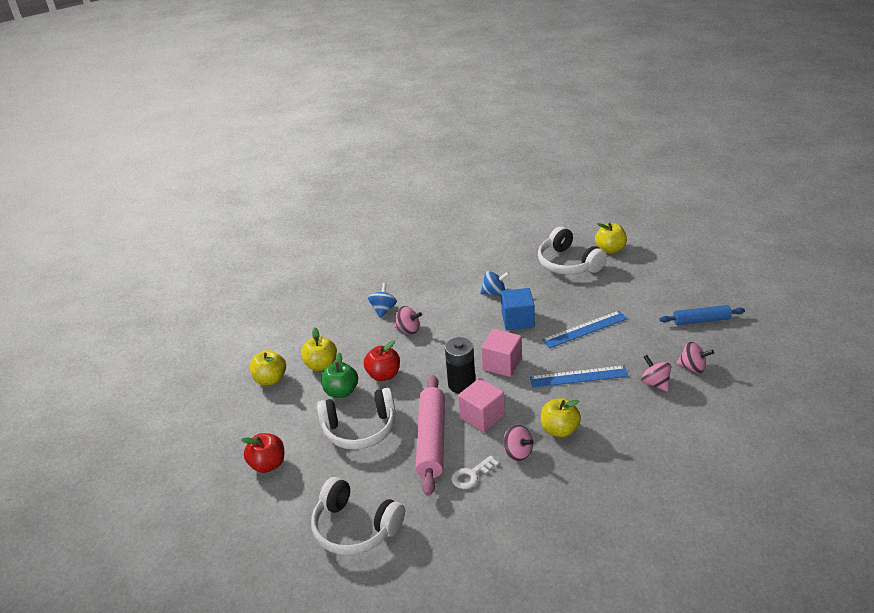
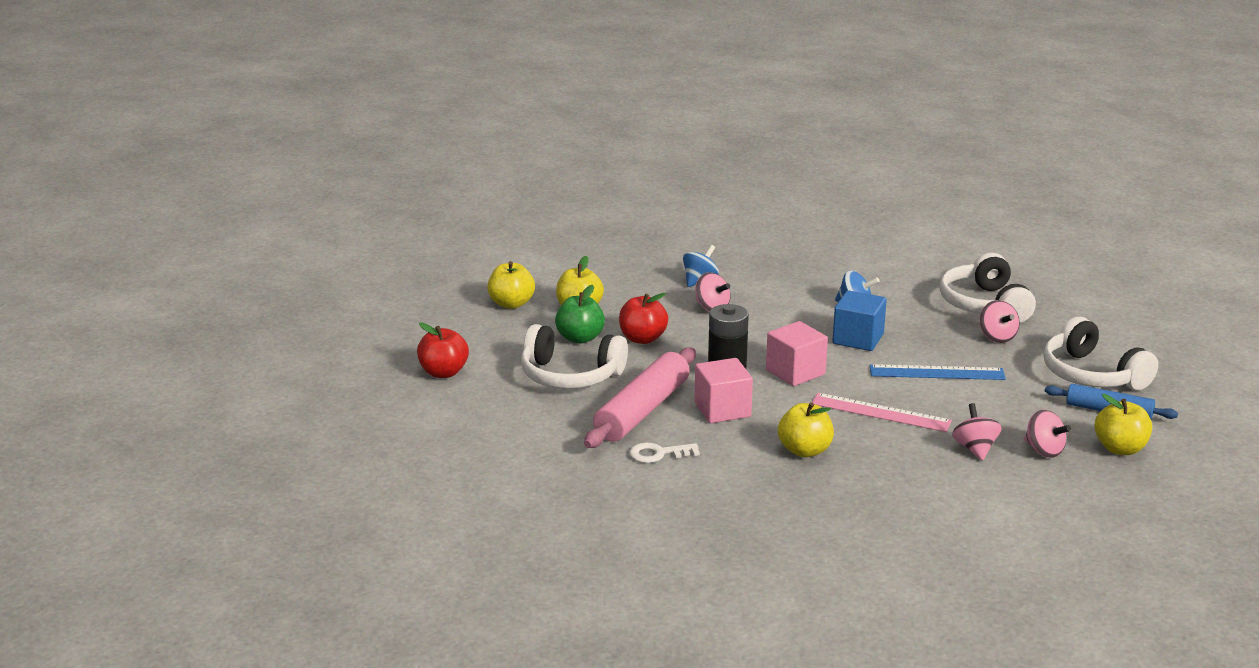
camera: 25 degrees right, 10 degrees down
(355, 528) = (488, 452): white headphones -> white headphones (1092, 375)
(517, 452) = (732, 453): pink spinning top -> pink spinning top (997, 337)
(578, 376) = (880, 412): blue ruler -> pink ruler
(610, 249) = (1059, 307): yellow apple -> yellow apple (1120, 449)

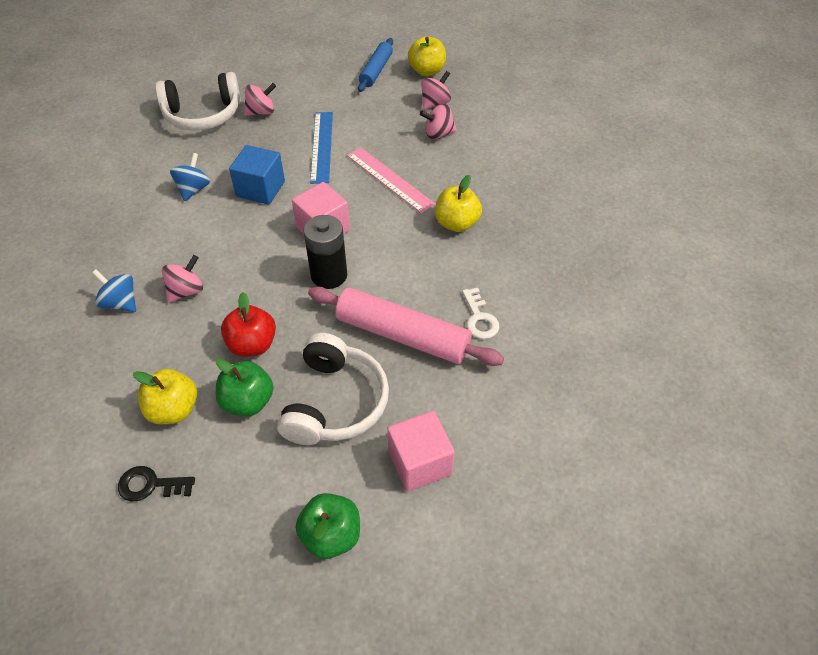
camera: 95 degrees left, 25 degrees up
(443, 372) = (331, 536): red apple -> green apple
(511, 304) = (150, 485): yellow apple -> black key
(722, 410) = (395, 276): pink cube -> pink cube (420, 462)
(880, 412) = (389, 179): pink ruler -> pink ruler turned 60 degrees counterclockwise
(1092, 375) = (323, 73): white headphones -> none

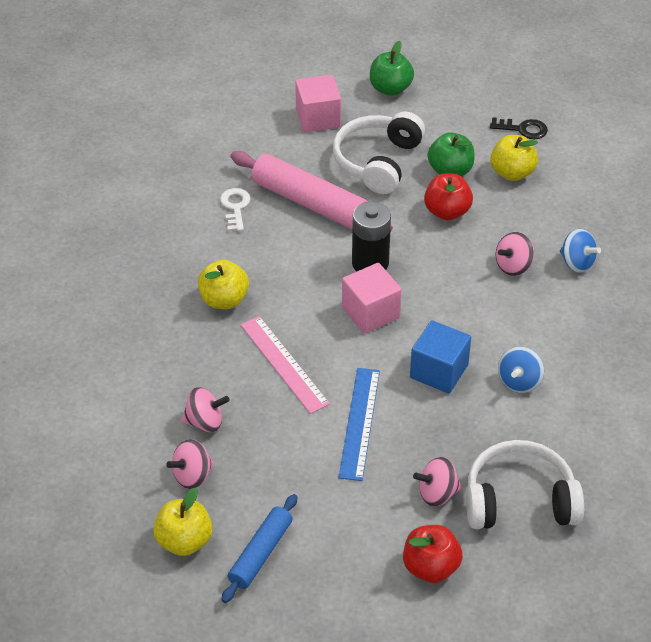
camera: 170 degrees left, 5 degrees down
(265, 76) = (430, 567): none -> red apple

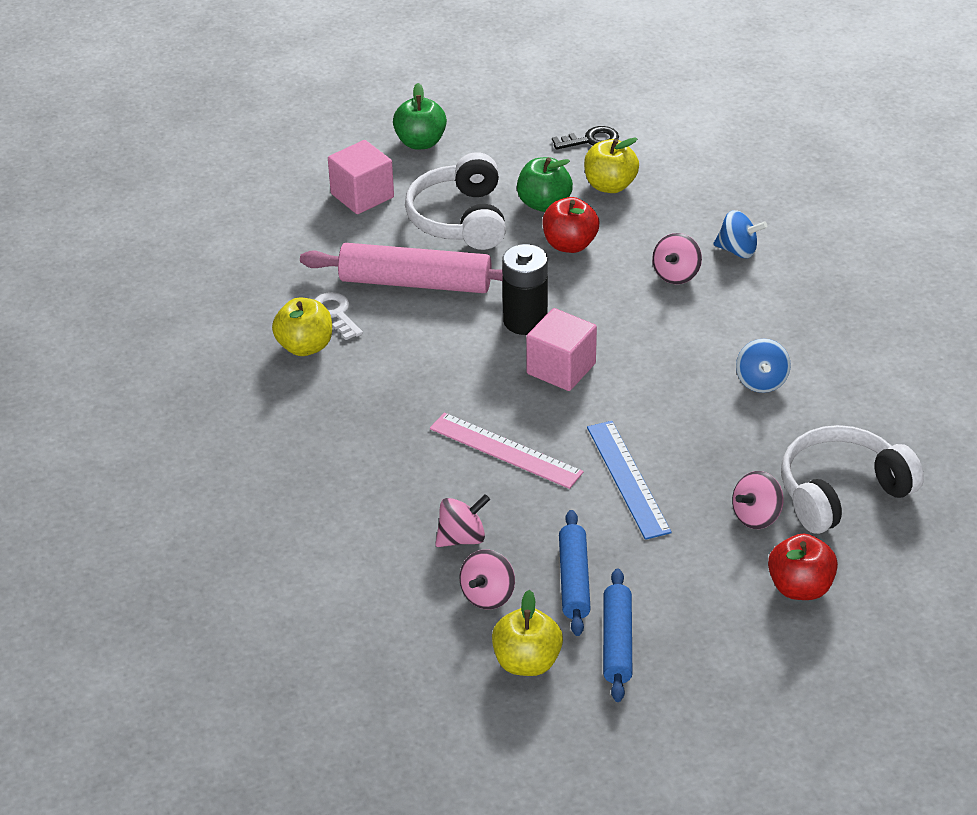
camera: 25 degrees left, 5 degrees down
(224, 300) = (392, 410): yellow apple -> yellow apple (305, 346)
(263, 489) = (574, 580): none -> blue rolling pin
(439, 371) = (673, 400): blue cube -> none

